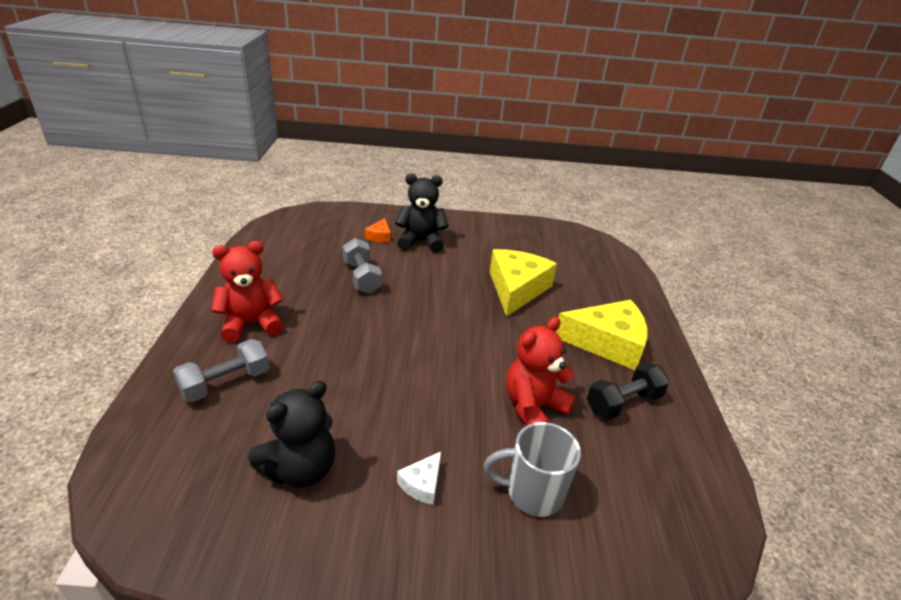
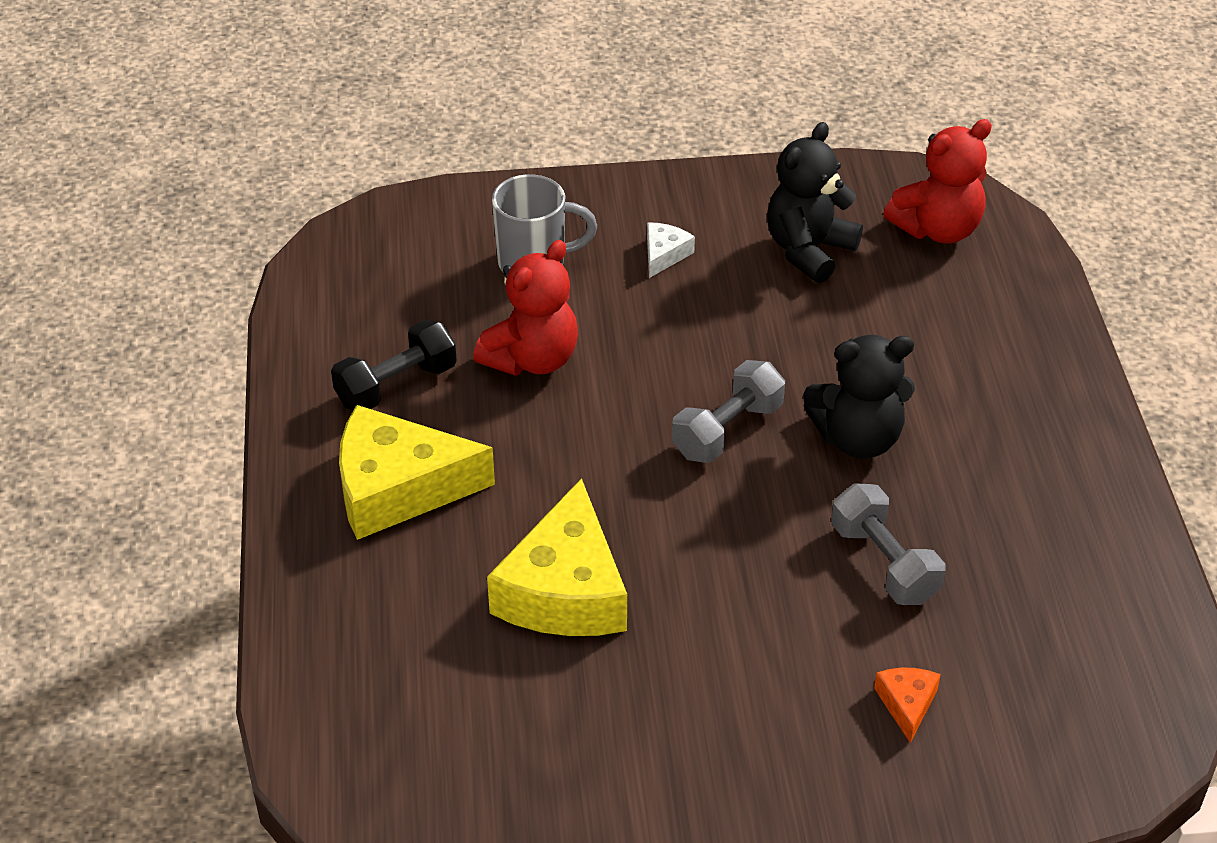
camera: 175 degrees right, 10 degrees up
(226, 383) = (970, 329): grey dumbbell -> grey dumbbell (727, 430)
(251, 324) = (1009, 424): red teddy bear -> red teddy bear (937, 229)
(421, 242) = (804, 703): black teddy bear -> black teddy bear (857, 438)

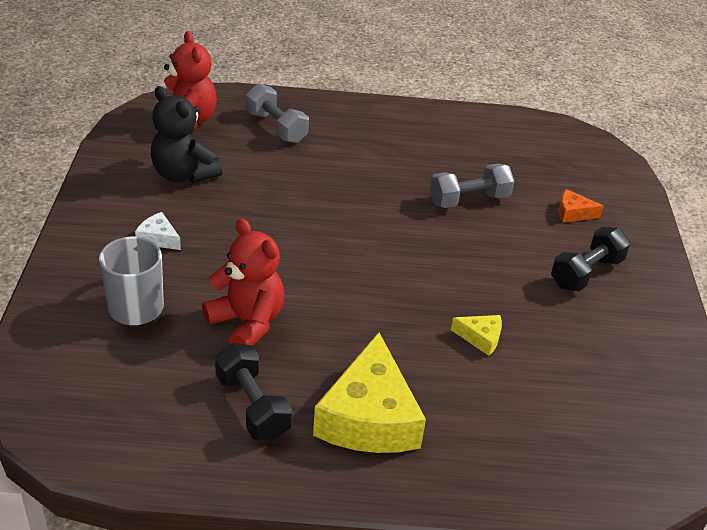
camera: 85 degrees left, 5 degrees down
(565, 590) = (481, 338): yellow cheese -> yellow cheese, size x0.44
(727, 430) = (346, 240): grey dumbbell -> grey dumbbell (276, 127)
(750, 719) = (586, 273): none -> black dumbbell
(857, 438) = (366, 189): black teddy bear -> none

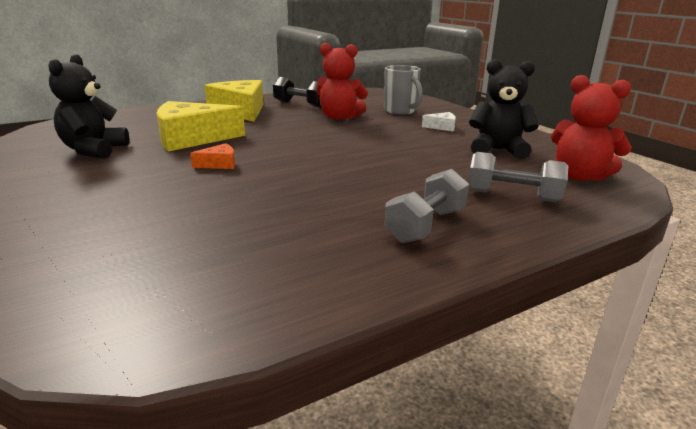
camera: 150 degrees right, 15 degrees down
(469, 200) = (252, 199): grey dumbbell -> grey dumbbell (426, 225)
(481, 338) = (192, 138): yellow cheese -> yellow cheese, size x2.27
(573, 213) = (119, 222): orange cheese -> orange cheese (219, 164)
(586, 273) = (104, 182): black dumbbell -> none
(600, 352) = (94, 150): none -> black teddy bear

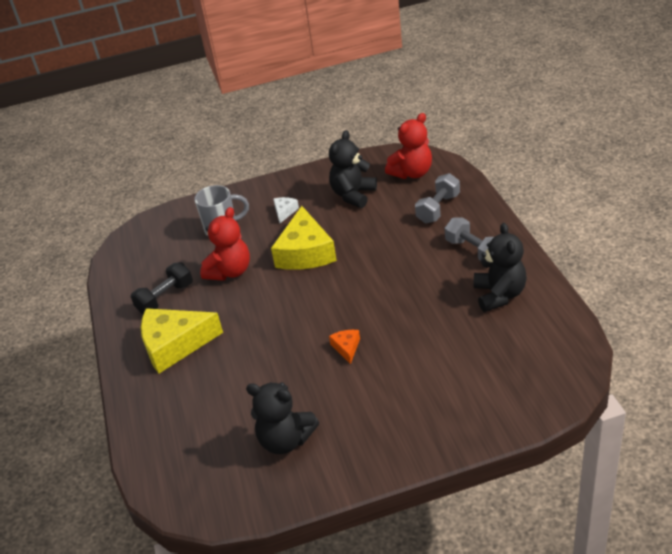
camera: 70 degrees left, 15 degrees up
(192, 138) = (268, 373): yellow cheese -> yellow cheese (305, 252)
(320, 250) = (499, 295): none -> black teddy bear

